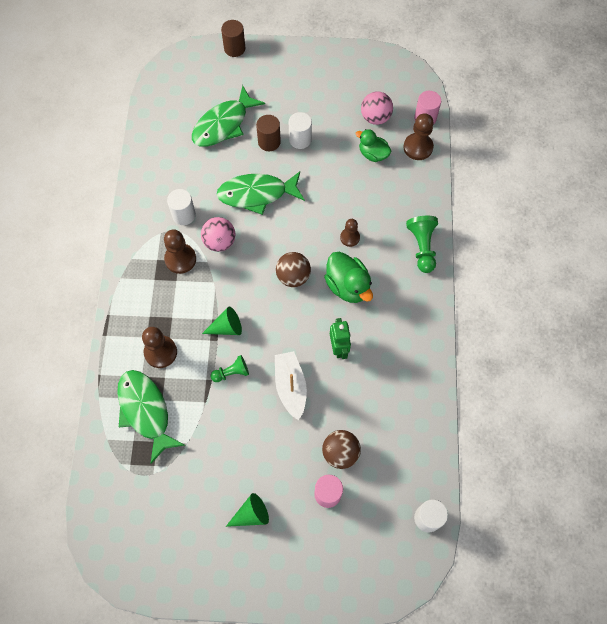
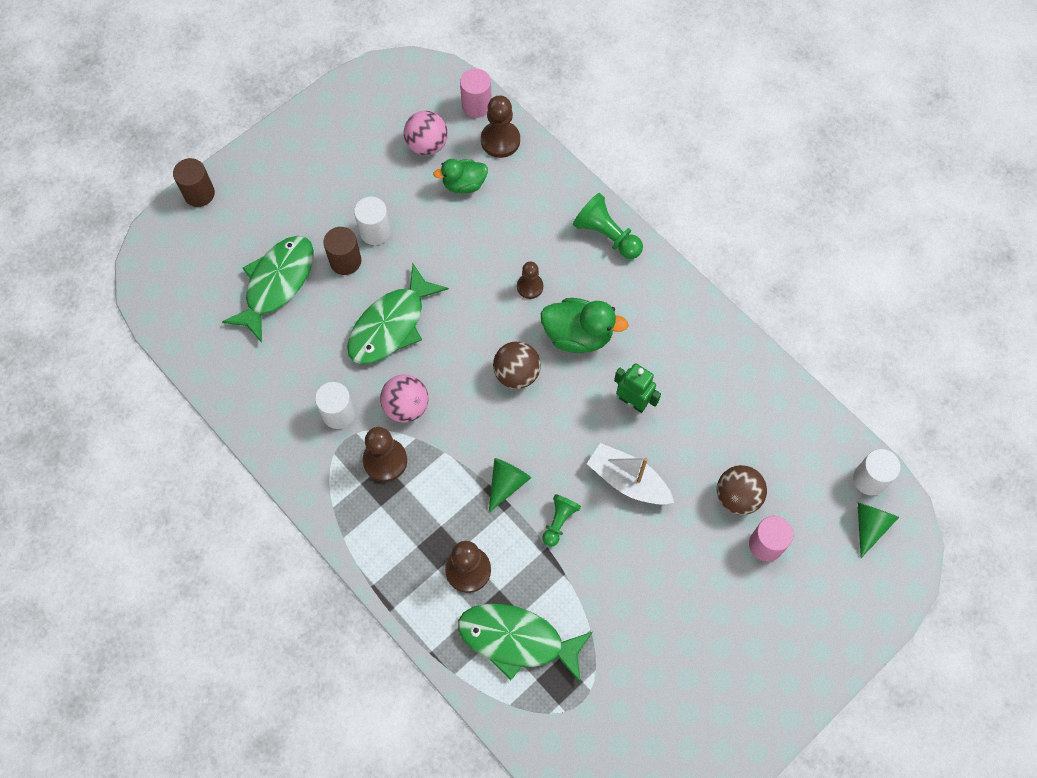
camera: 45 degrees left, 0 degrees up
(223, 124) = (277, 284): green fish -> green fish turned 150 degrees counterclockwise
(251, 514) = (720, 632): green cone -> green cone (869, 526)

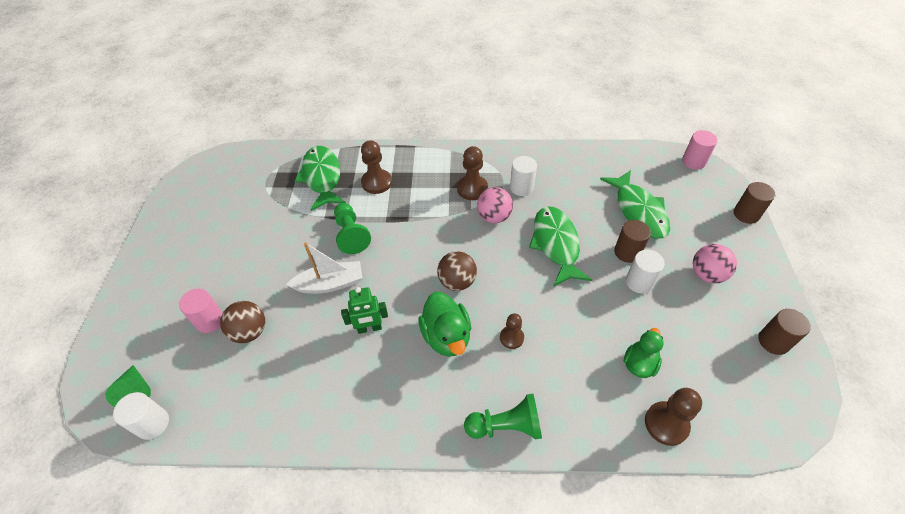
camera: 135 degrees right, 15 degrees down
(352, 110) = (773, 341): none -> brown cylinder
(427, 145) = (699, 367): pink ball -> pink ball (707, 274)
(476, 105) = (721, 436): pink cylinder -> pink cylinder (693, 162)
(506, 483) = (399, 228): green cone -> none
(517, 640) = (322, 177): green fish -> green fish turned 75 degrees counterclockwise
(559, 522) = (351, 235): green pawn -> green pawn, size x1.57
(578, 335) = (446, 336): green duck -> green duck turned 75 degrees counterclockwise

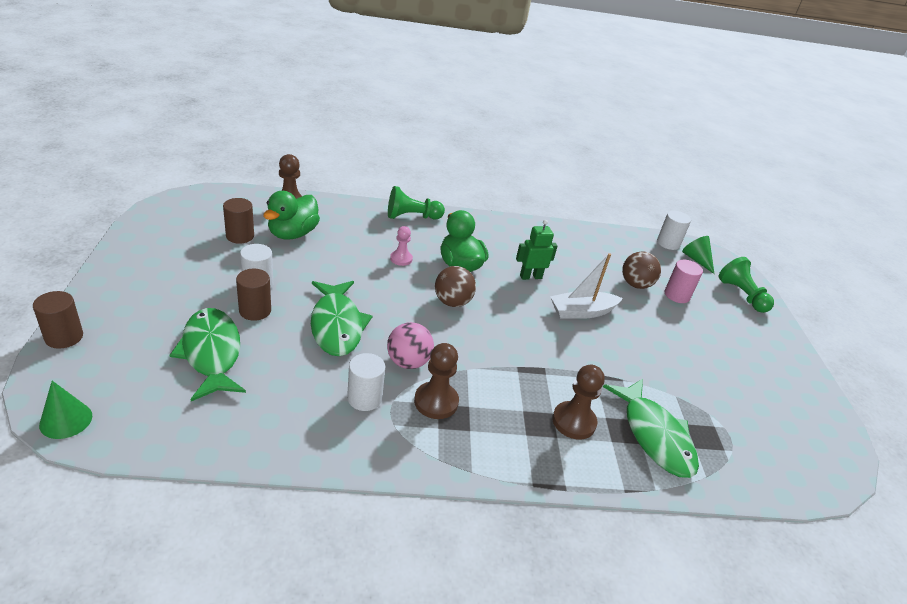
camera: 170 degrees right, 15 degrees down
(351, 235) = (580, 356): green pawn -> green pawn (741, 295)
(511, 338) = (401, 259): brown pawn -> pink pawn
(639, 364) = (292, 234): green duck -> green duck, size x1.50
(693, 162) = (66, 420): pink cylinder -> green cone
(707, 274) = (177, 283): pink ball -> none
(773, 341) = (158, 233): brown cylinder -> brown cylinder (240, 236)

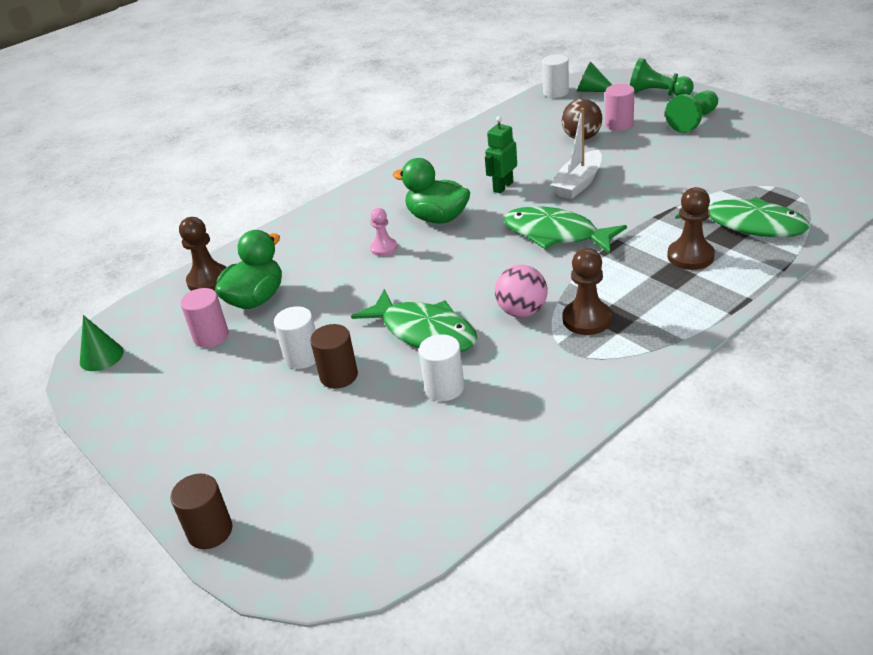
camera: 30 degrees left, 0 degrees up
(66, 420) = (340, 574): green cone -> green cone (101, 356)
(211, 353) = (364, 431): green fish -> green fish (555, 234)
(240, 236) = (211, 336): brown cylinder -> pink cylinder
(292, 234) = (256, 299): green duck -> green duck turned 135 degrees counterclockwise
(364, 398) = (536, 359): white cylinder -> white cylinder (444, 388)
(412, 217) = (333, 211): green pawn -> green pawn (693, 121)
(452, 302) = (479, 247): brown ball -> none

